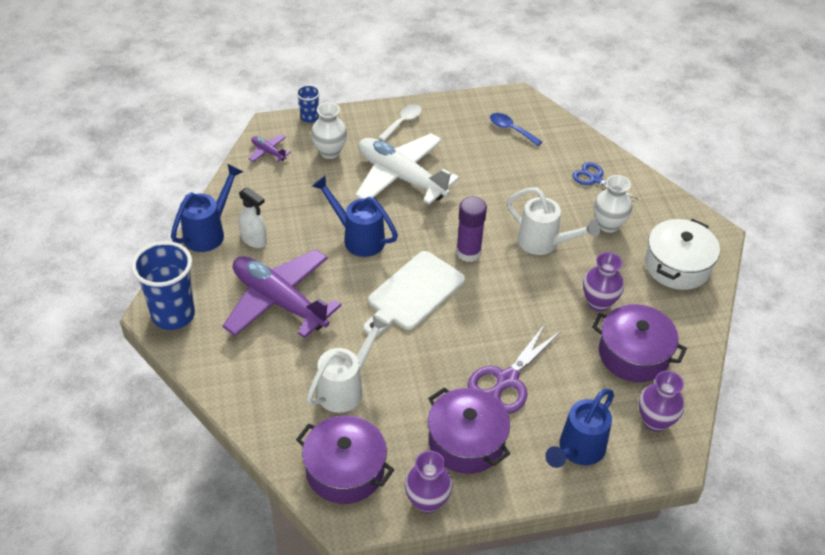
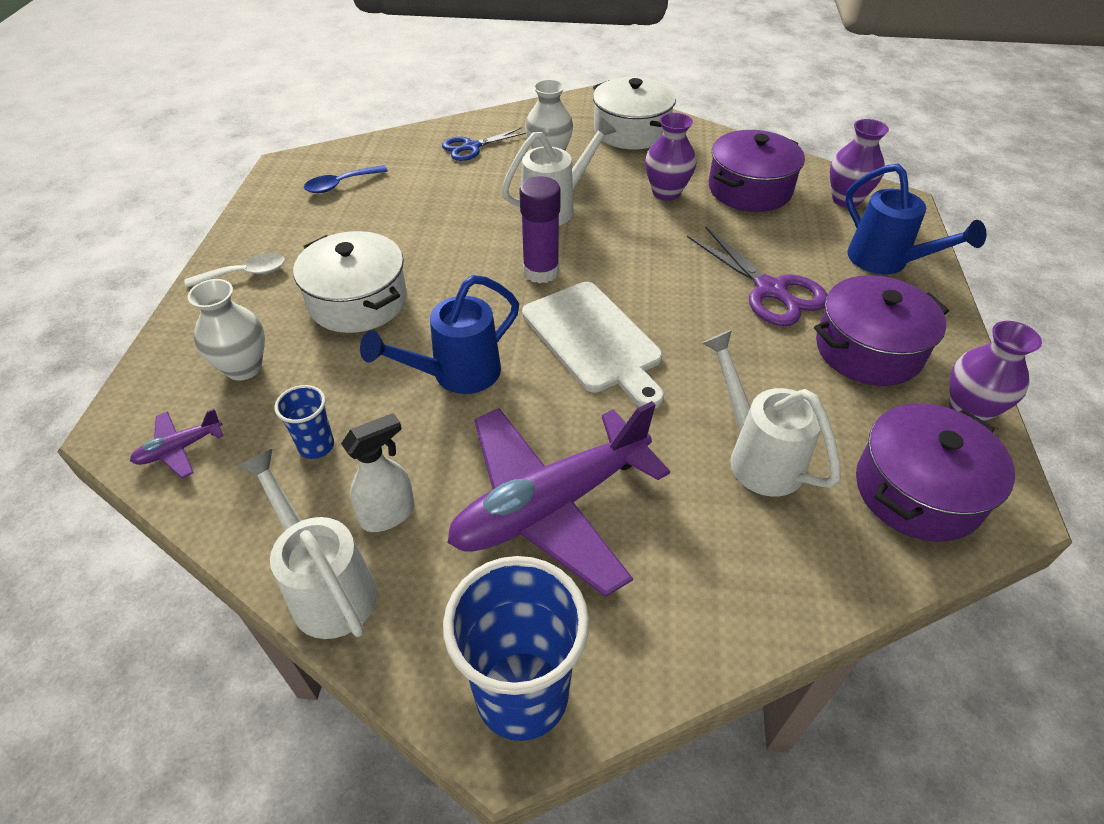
camera: 70 degrees left, 0 degrees up
(209, 232) = (326, 585): blue watering can -> white watering can
(309, 117) = (141, 375): blue cup -> blue cup (316, 446)
(401, 177) = (358, 301): white plane -> white pot
(403, 122) = (245, 274): white spoon -> white spoon turned 105 degrees clockwise

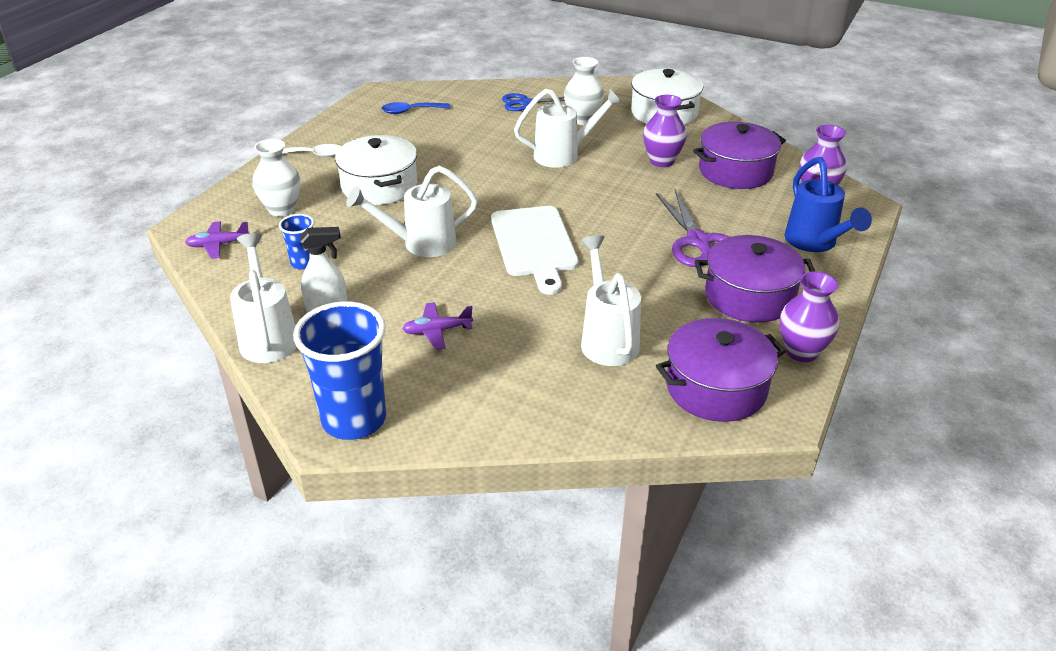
camera: 20 degrees right, 10 degrees down
(455, 375) = (420, 244): blue watering can -> white watering can
(541, 271) = (524, 194): purple glue stick -> none
(550, 506) = (437, 331): purple plane -> purple plane, size x0.41

